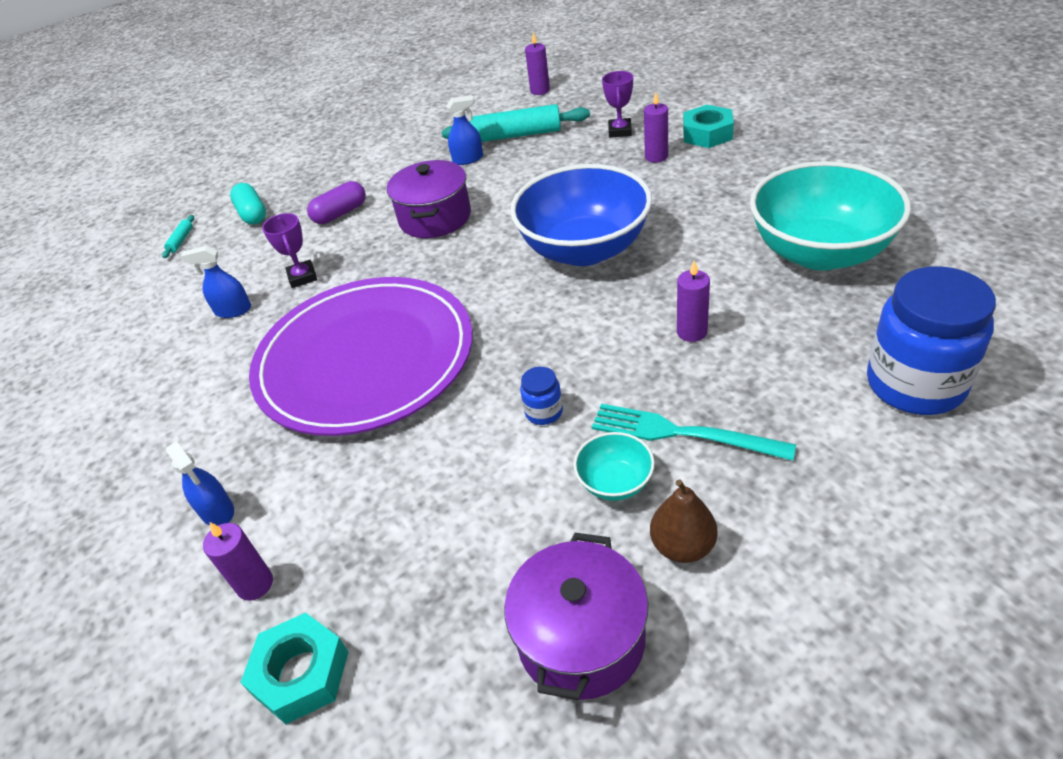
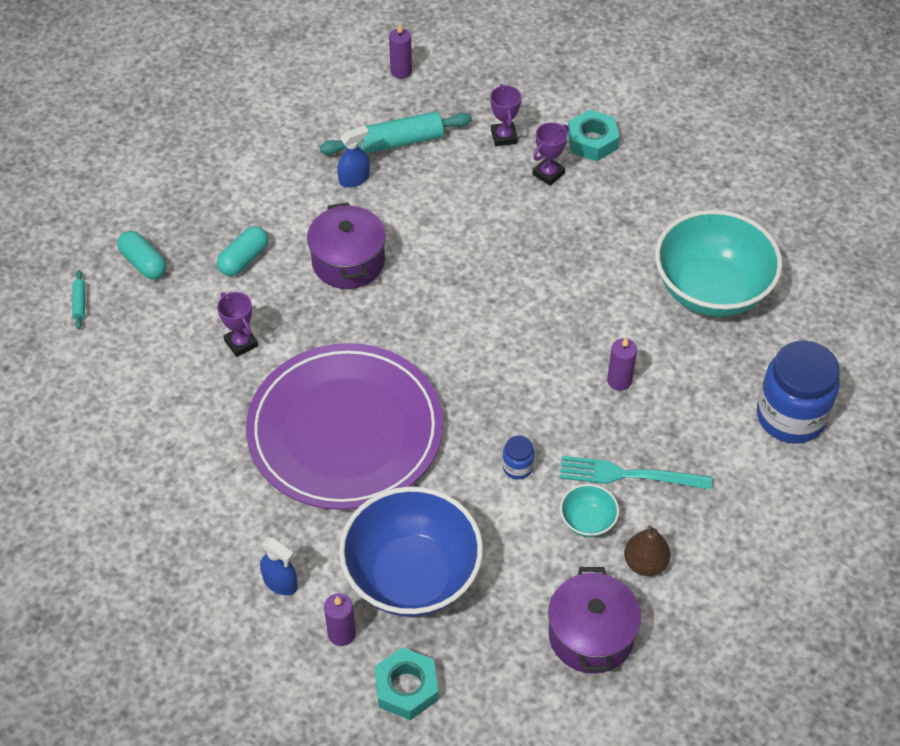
camera: 20 degrees left, 10 degrees up
(233, 310) = (188, 387): blue spray bottle -> none
(340, 213) = (244, 259): purple capsule -> turquoise capsule
(584, 249) = (507, 296): blue bowl -> blue bowl (412, 576)
(656, 157) = (548, 174): purple candle -> purple trophy

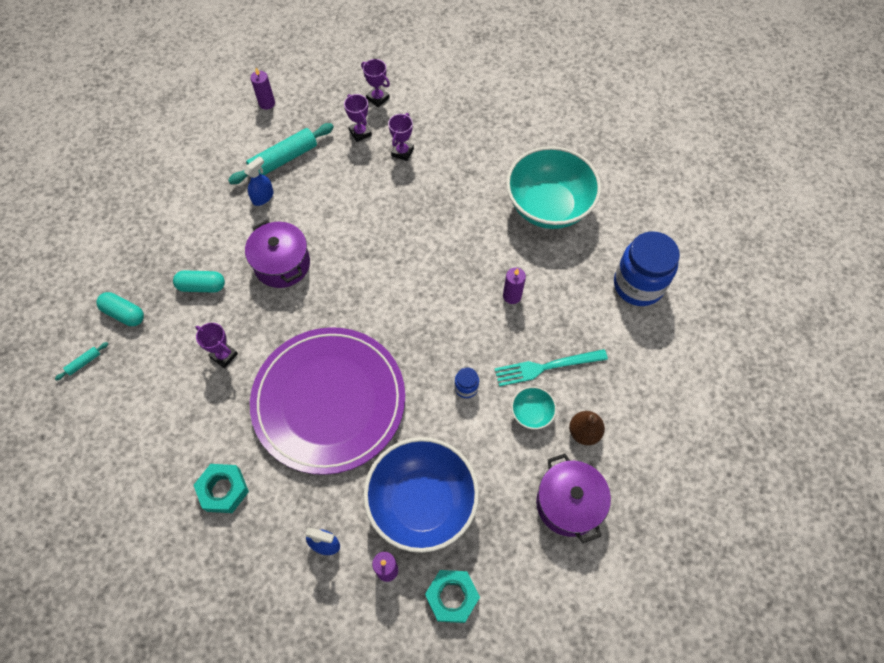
camera: 20 degrees left, 10 degrees up
(80, 303) = (84, 363): turquoise rolling pin -> turquoise rolling pin turned 75 degrees clockwise
(244, 259) = (202, 286): turquoise capsule -> turquoise capsule turned 75 degrees clockwise
(542, 101) = (377, 98): none -> purple trophy
(592, 141) = (424, 118): turquoise nut -> turquoise nut (223, 490)

